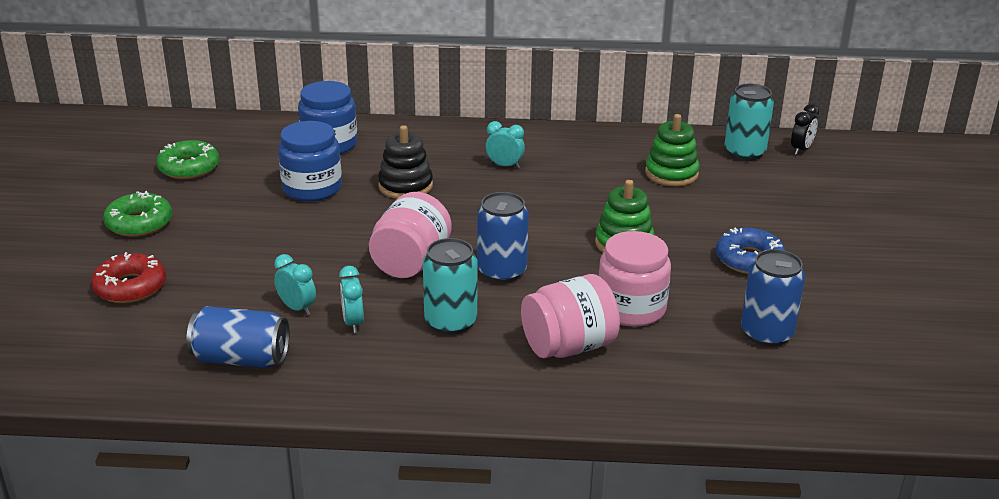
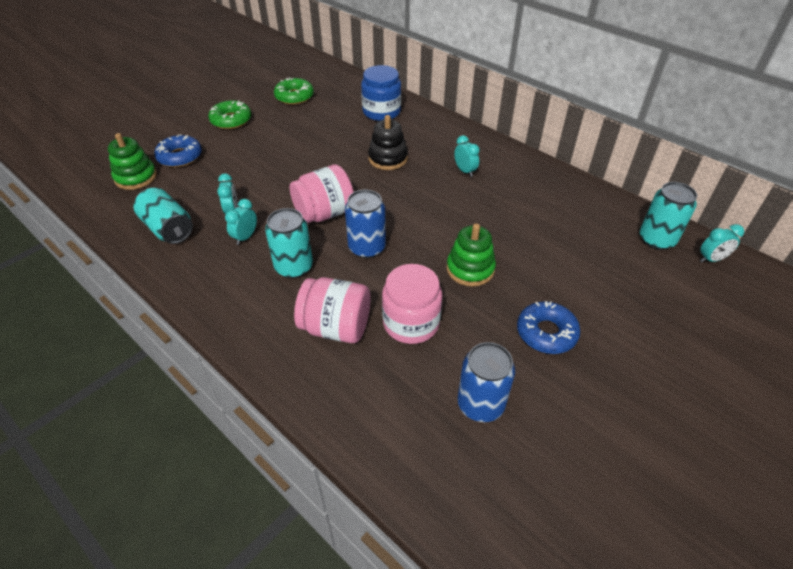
camera: 40 degrees right, 15 degrees up
(130, 287) = (180, 157): red donut -> blue donut
(241, 359) = (168, 228): blue can -> turquoise can
(312, 188) = (336, 137): blue jar -> none
(671, 173) = (574, 230): green stacking toy -> green stacking toy (136, 177)
(801, 150) = (711, 259): black clock -> turquoise clock

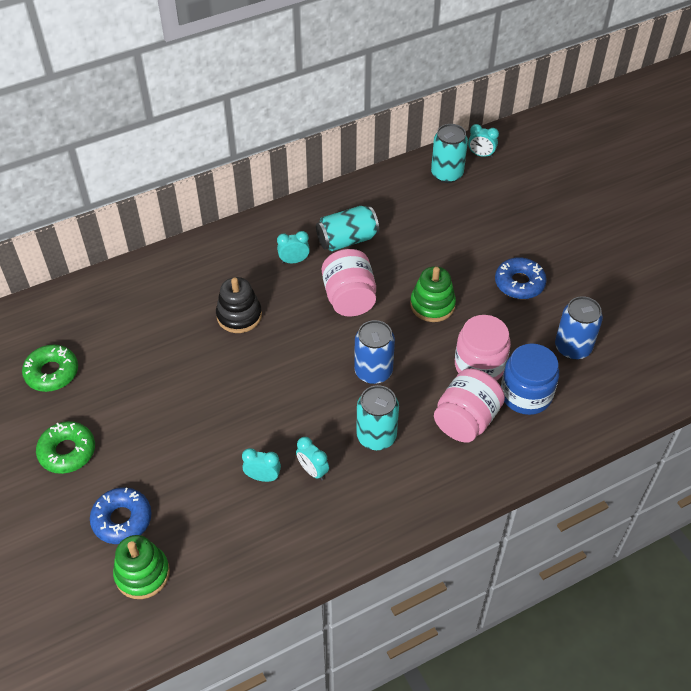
camera: 70 degrees left, 5 degrees up
(168, 228) = (264, 544): turquoise can -> turquoise can (347, 240)
(324, 213) = (305, 393): pink jar -> pink jar (349, 298)
(381, 112) = (143, 295): blue jar -> blue jar (526, 394)
(711, 259) = (481, 155): turquoise clock -> turquoise clock turned 105 degrees clockwise

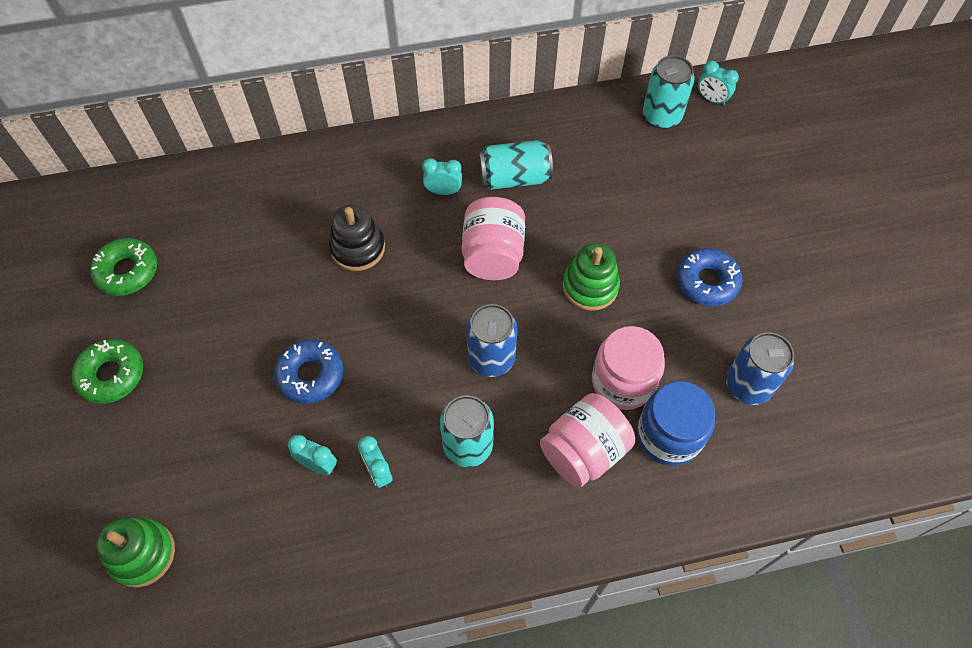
camera: 15 degrees right, 10 degrees up
(122, 519) = (143, 477): blue donut -> blue donut (310, 375)

